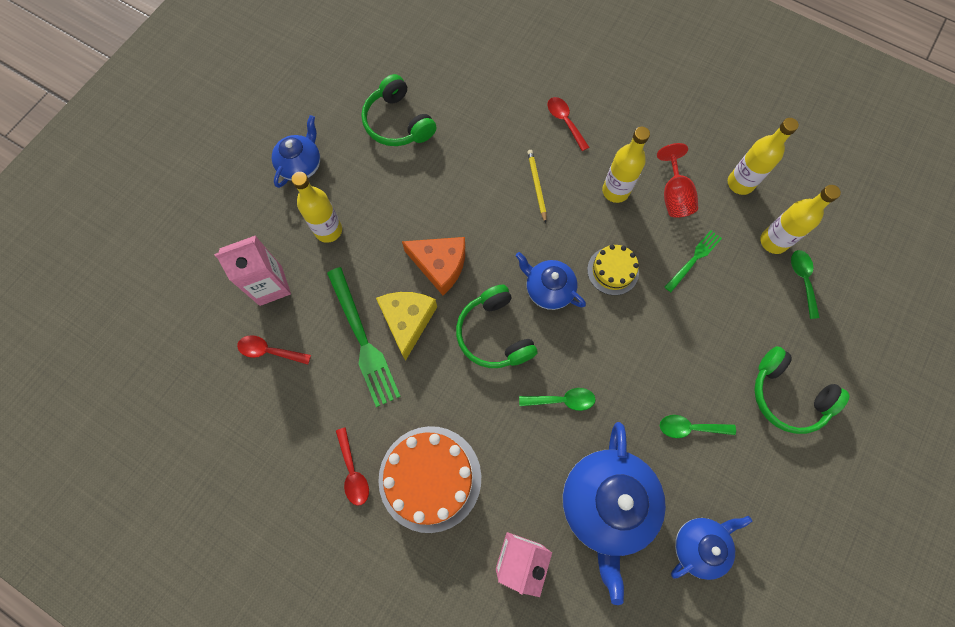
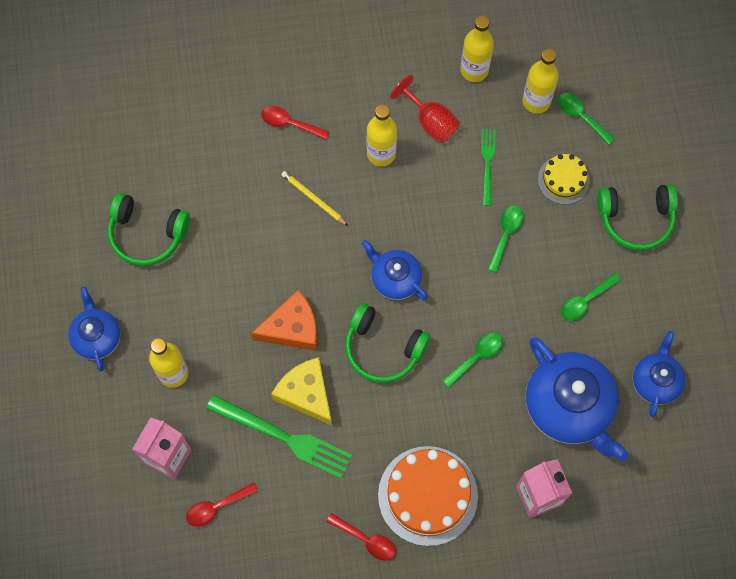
camera: 40 degrees left, 0 degrees up
(548, 289) = (395, 278): blue teapot -> blue teapot turned 45 degrees clockwise
(613, 271) = (432, 223): yellow cake -> yellow cake (563, 180)
(665, 323) = (506, 234): none -> green spoon

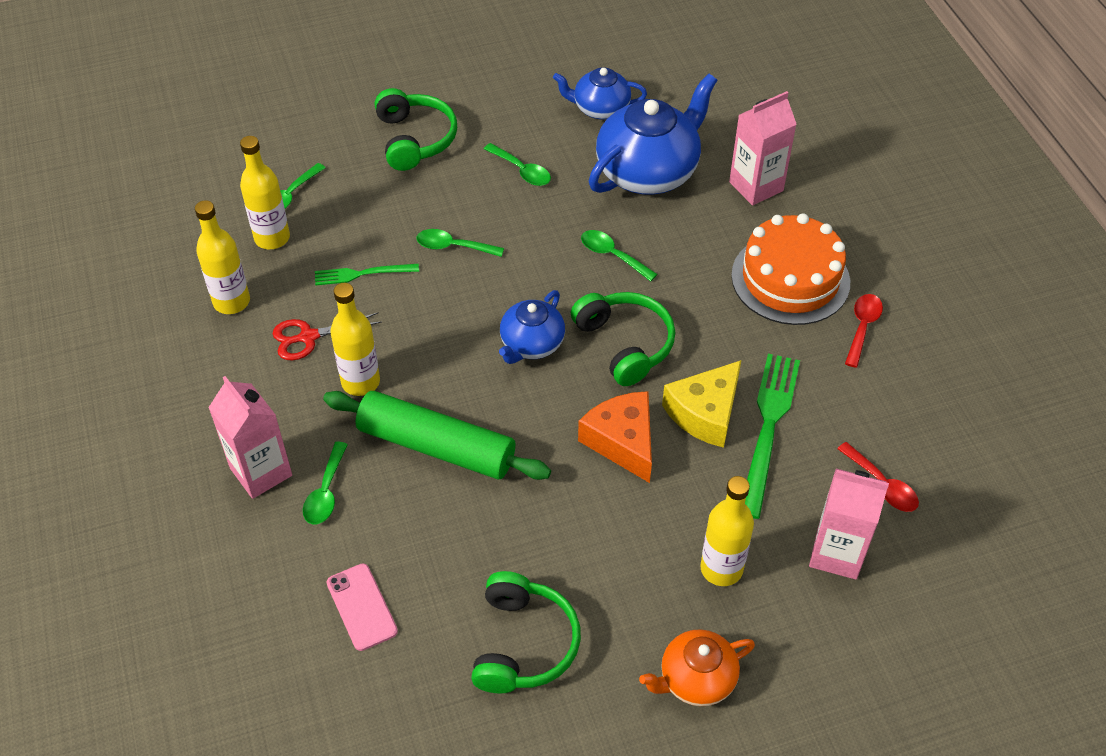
camera: 100 degrees left, 20 degrees down
(97, 337) = (696, 679): blue teapot -> orange teapot
(196, 138) = (361, 607): none -> pink phone
(290, 123) = (326, 492): red spoon -> green spoon
(313, 199) = (436, 446): yellow pencil -> green rolling pin
(315, 83) = (261, 472): none -> pink carton
(383, 348) = (625, 344): green headphones -> green headphones turned 45 degrees counterclockwise
(430, 121) = (308, 337): red goblet -> red scissors
(563, 180) = (374, 203): yellow cake -> none

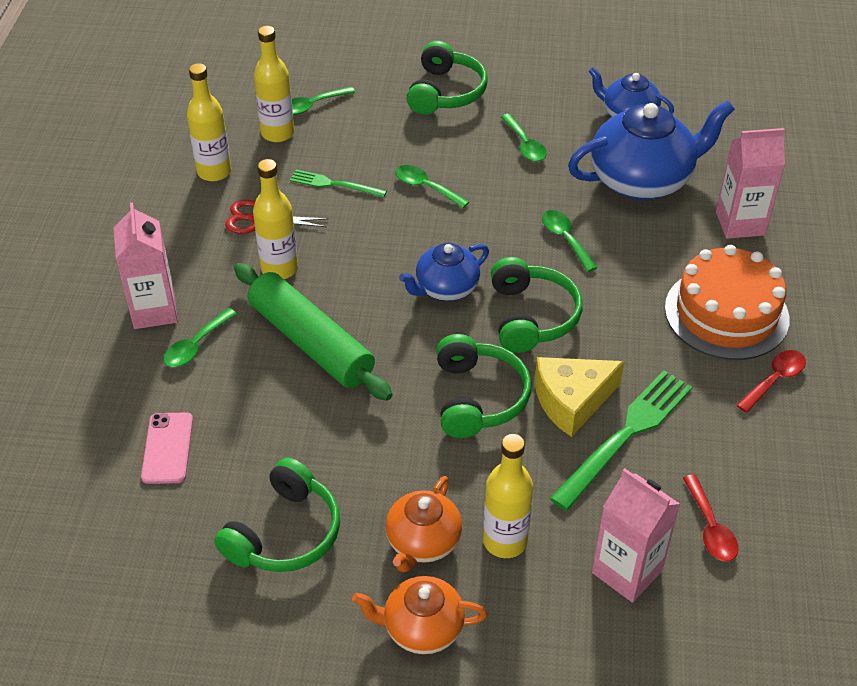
camera: 25 degrees right, 5 degrees down
(622, 441) = (478, 397): orange cheese -> green headphones
(651, 599) = (423, 542): none -> orange teapot

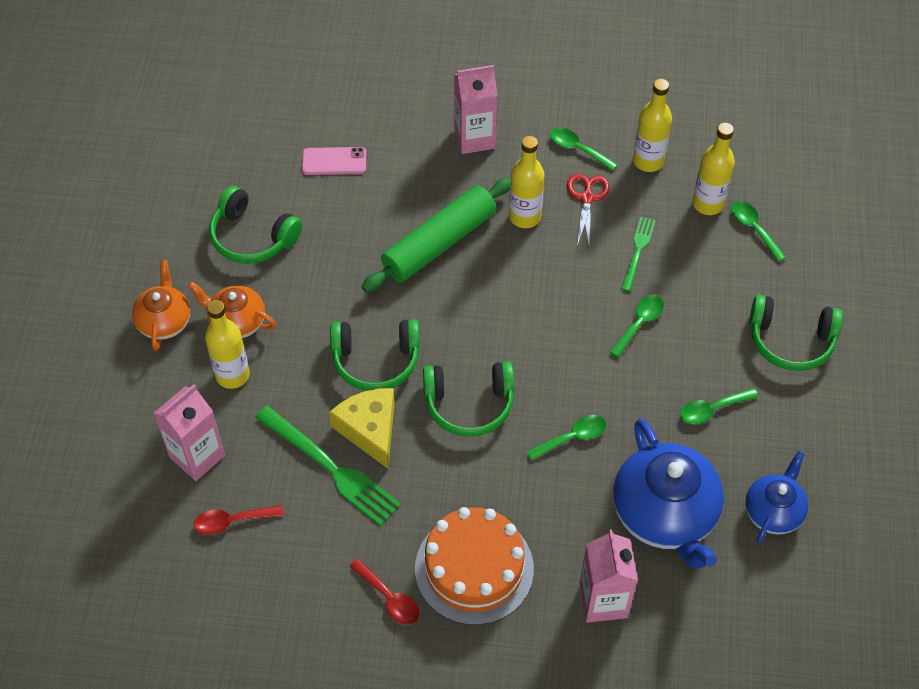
camera: 90 degrees right, 10 degrees up
(196, 345) = (436, 168): green spoon -> green spoon (577, 149)
(446, 288) = (503, 338): blue teapot -> none

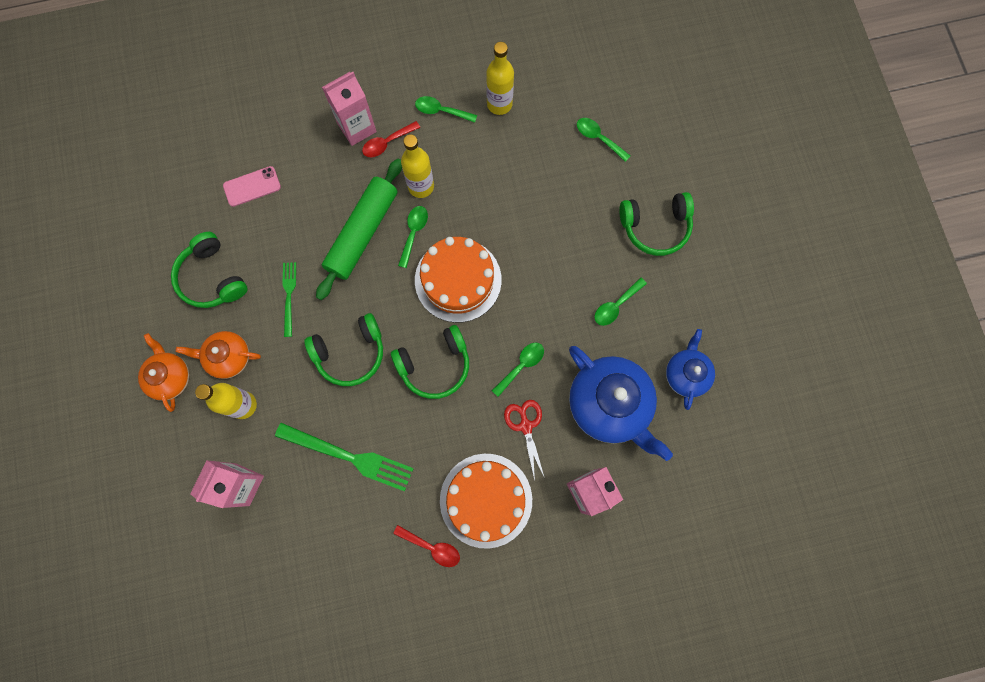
camera: 20 degrees left, 20 degrees up
(232, 521) = (290, 528): red spoon -> red spoon (387, 143)
(252, 237) = (212, 278): green headphones -> green headphones turned 45 degrees clockwise
(369, 430) = (367, 414): yellow cheese -> none
(531, 324) = (458, 280): none -> orange cake
(587, 198) = (463, 153): red scissors -> red scissors (526, 426)
(638, 251) = (518, 188): green fork -> green fork (289, 296)
(639, 323) = (539, 251): green spoon -> green spoon (413, 233)
(708, 204) = (557, 127): yellow bottle -> none

